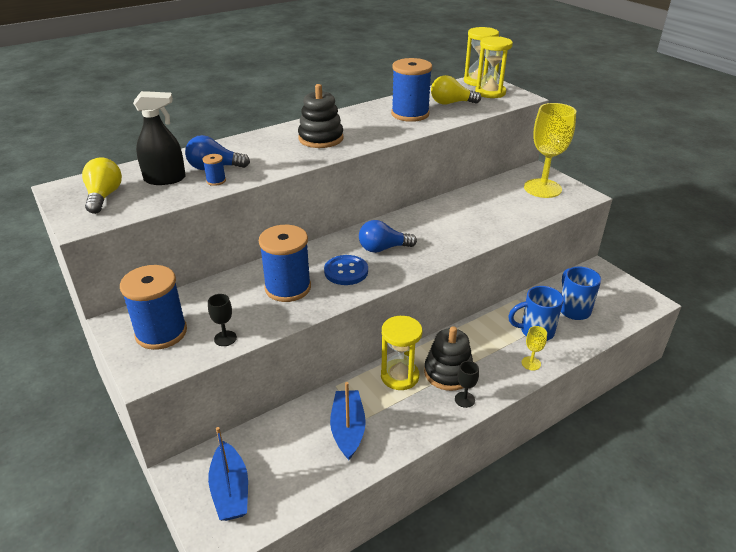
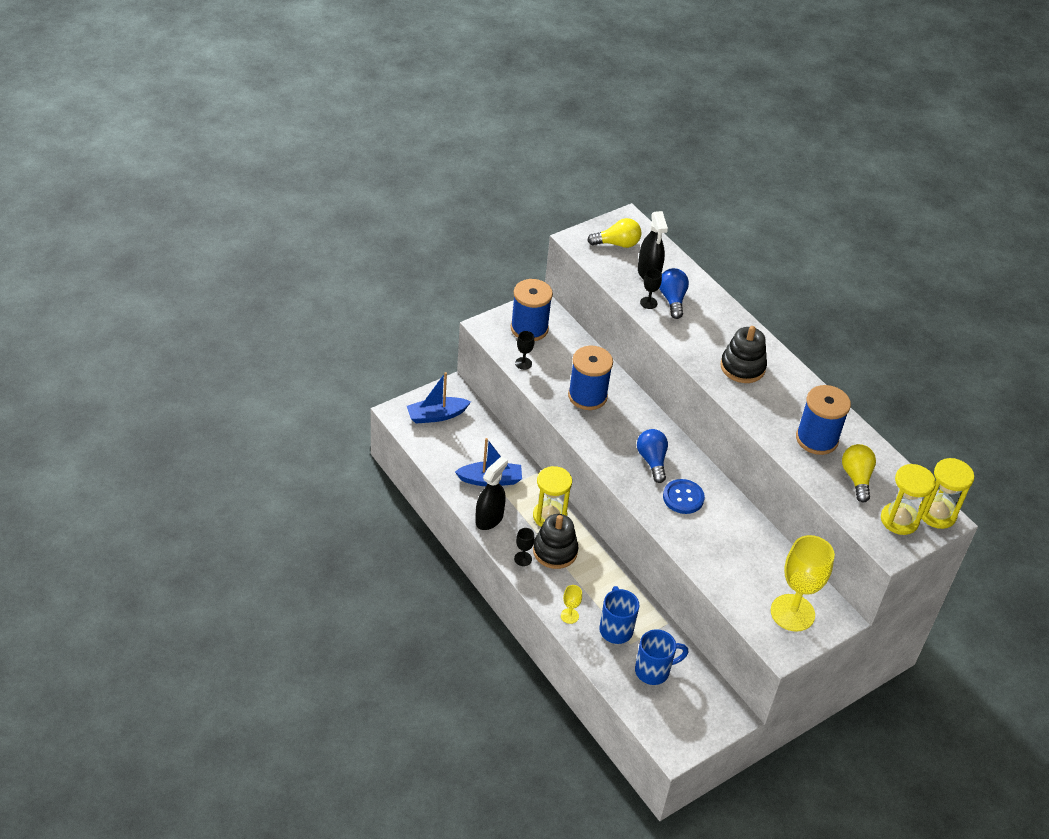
camera: 85 degrees right, 10 degrees up
(216, 181) = (648, 303): blue spool -> black goblet
(346, 271) = (613, 433): blue button -> blue button (683, 497)
(410, 430) = (489, 519): none -> black spray bottle

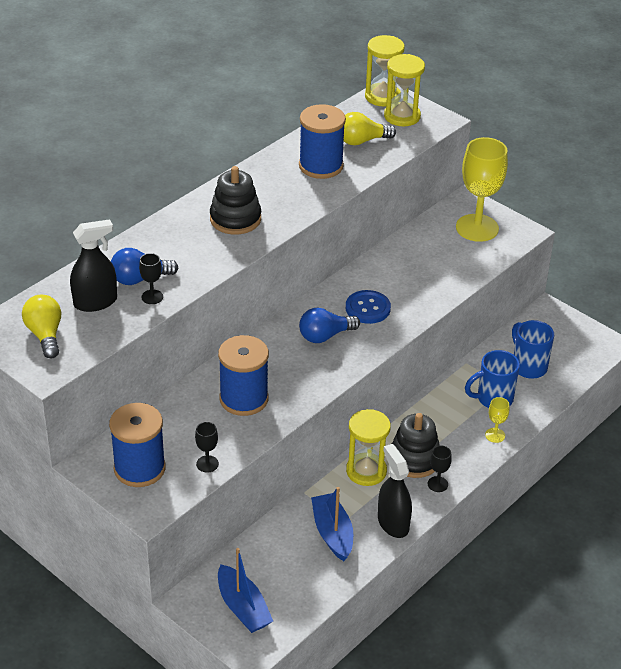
camera: 100 degrees left, 5 degrees down
(489, 519) = (393, 523): black spray bottle -> black spray bottle turned 45 degrees clockwise

